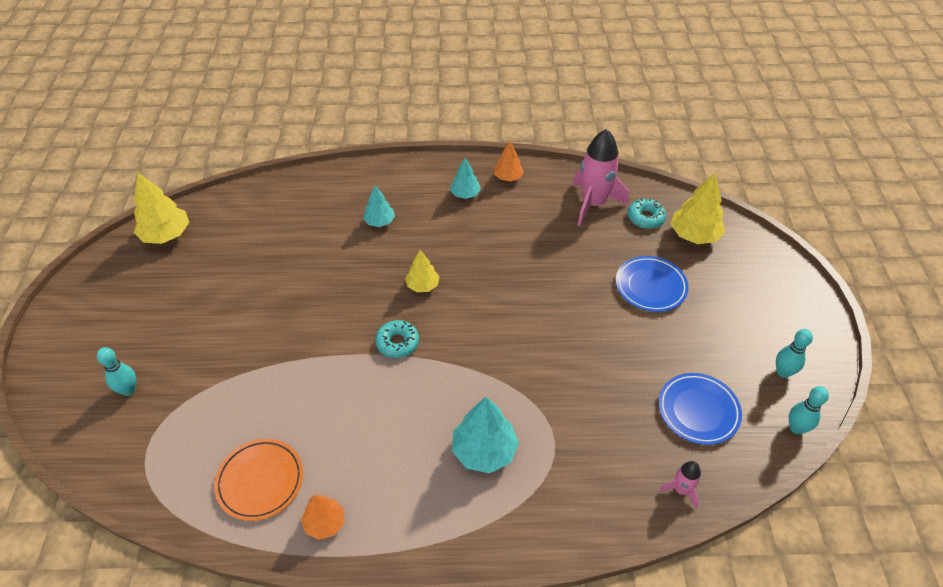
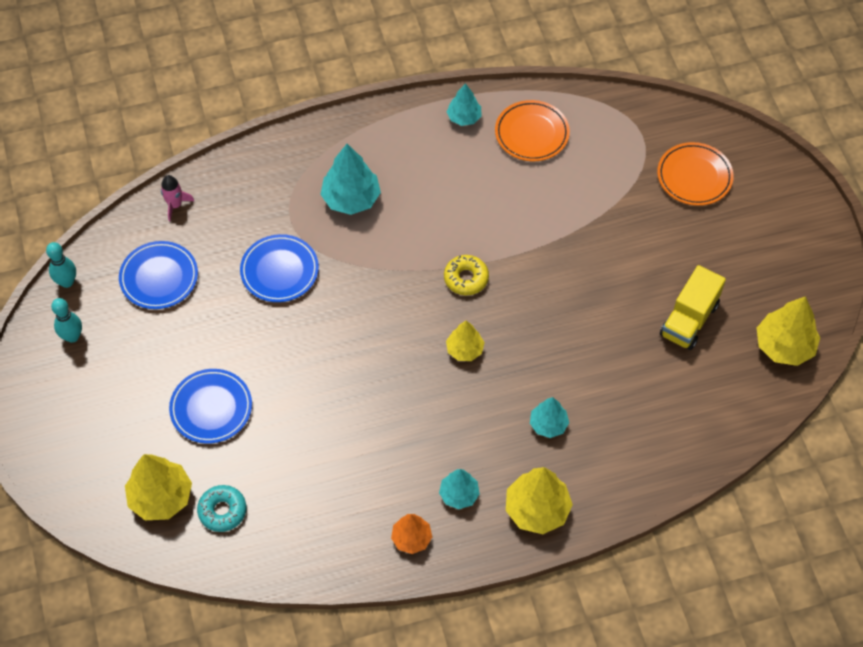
camera: 165 degrees right, 10 degrees up
(129, 390) = (694, 177): turquoise bowling pin -> orange plate
(225, 268) = (689, 320): none -> yellow truck
(325, 523) = (464, 117): orange tree -> turquoise tree
(397, 343) = (466, 278): turquoise donut -> yellow donut
(413, 176) = (537, 509): none -> yellow tree
(574, 390) = (279, 271): none -> blue plate
(593, 203) = (291, 519): pink rocket -> none

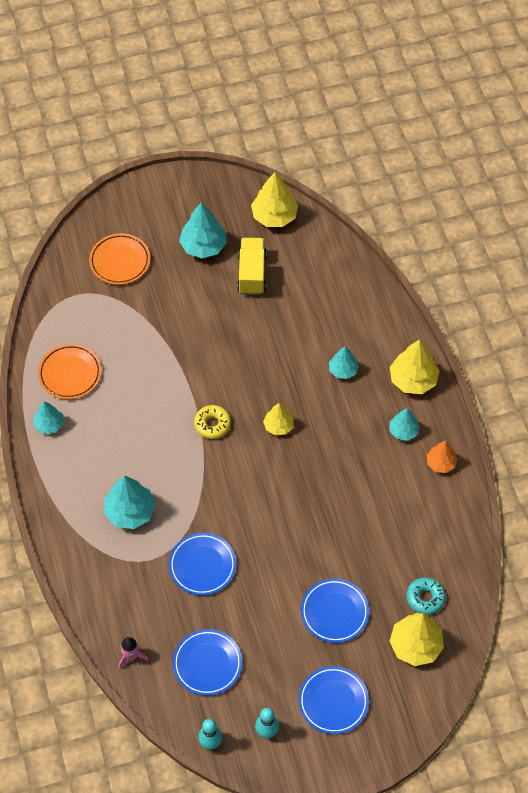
camera: 90 degrees left, 0 degrees up
(100, 405) = (333, 701): none -> blue plate
(689, 320) = (252, 274): yellow truck -> yellow truck turned 120 degrees counterclockwise
(727, 265) = (203, 246): none -> turquoise tree

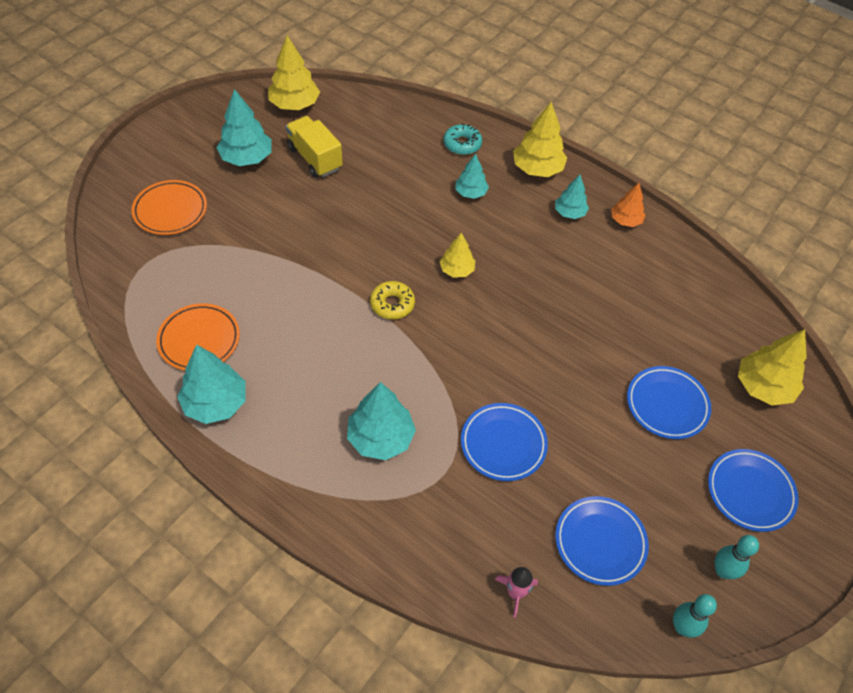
camera: 40 degrees left, 5 degrees down
(49, 424) = (215, 403): turquoise tree -> turquoise tree, size x1.64
(425, 598) = (728, 339): turquoise donut -> turquoise donut (462, 144)

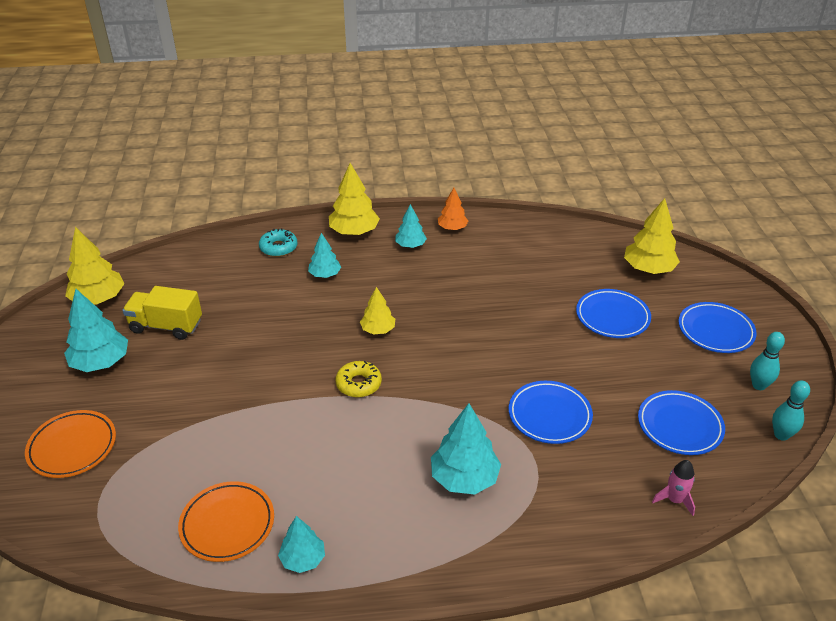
camera: 40 degrees left, 15 degrees down
(215, 403) = (303, 559): turquoise tree -> turquoise tree, size x0.61

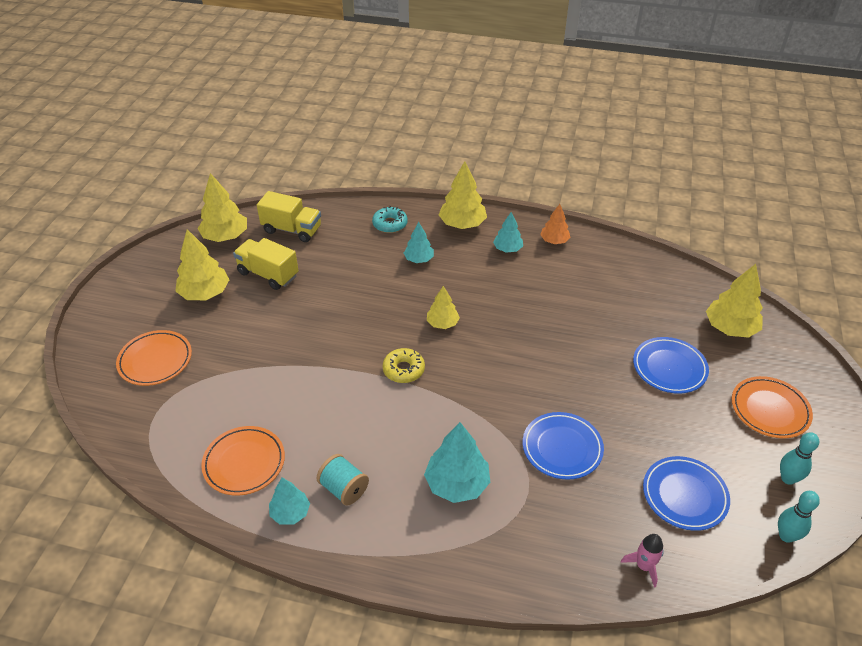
camera: 20 degrees right, 5 degrees up
(100, 362) = (205, 293): turquoise tree -> yellow tree
(173, 276) = (292, 230): none -> yellow truck
(350, 518) = (344, 489): none -> turquoise spool
(715, 331) = (769, 410): blue plate -> orange plate

